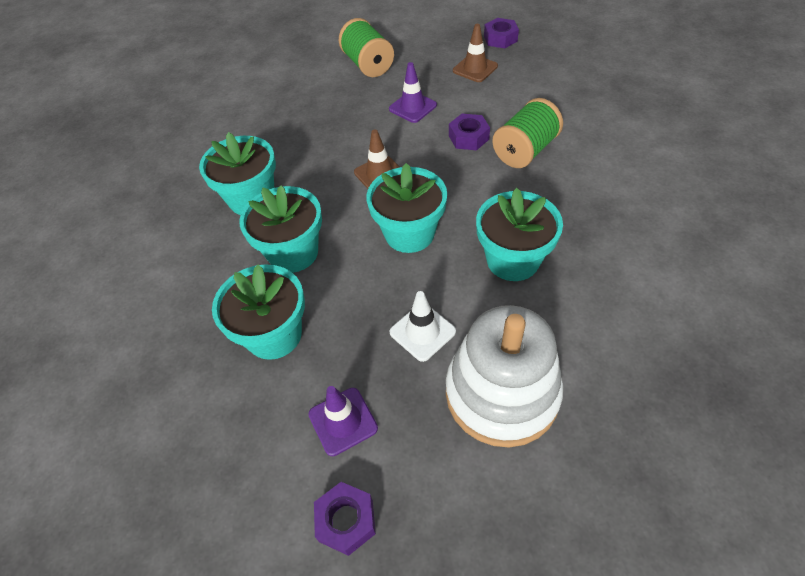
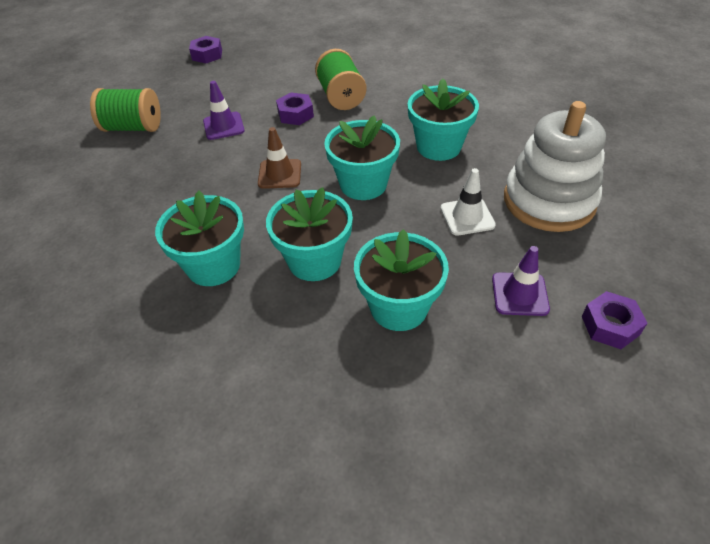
camera: 60 degrees left, 5 degrees down
(475, 68) = (223, 79): brown traffic cone -> none

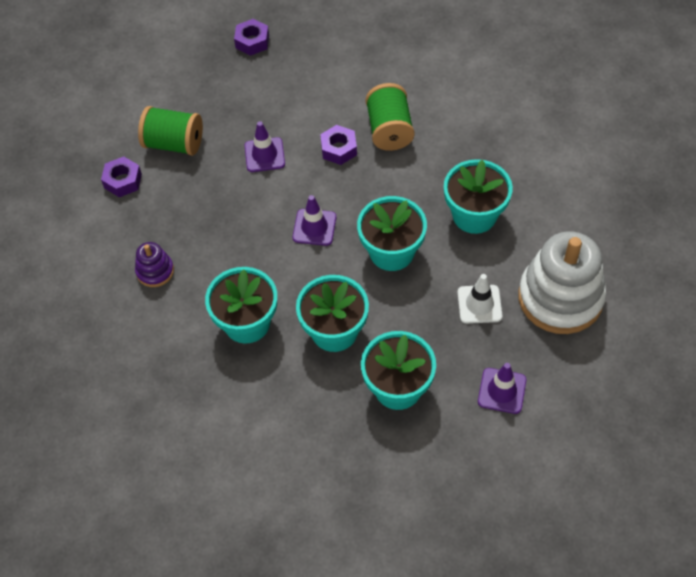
camera: 10 degrees right, 10 degrees up
(108, 231) = (155, 271): none -> purple stacking toy
(280, 174) = (314, 227): brown traffic cone -> purple traffic cone
(610, 325) = (566, 431): purple nut -> purple nut (123, 181)

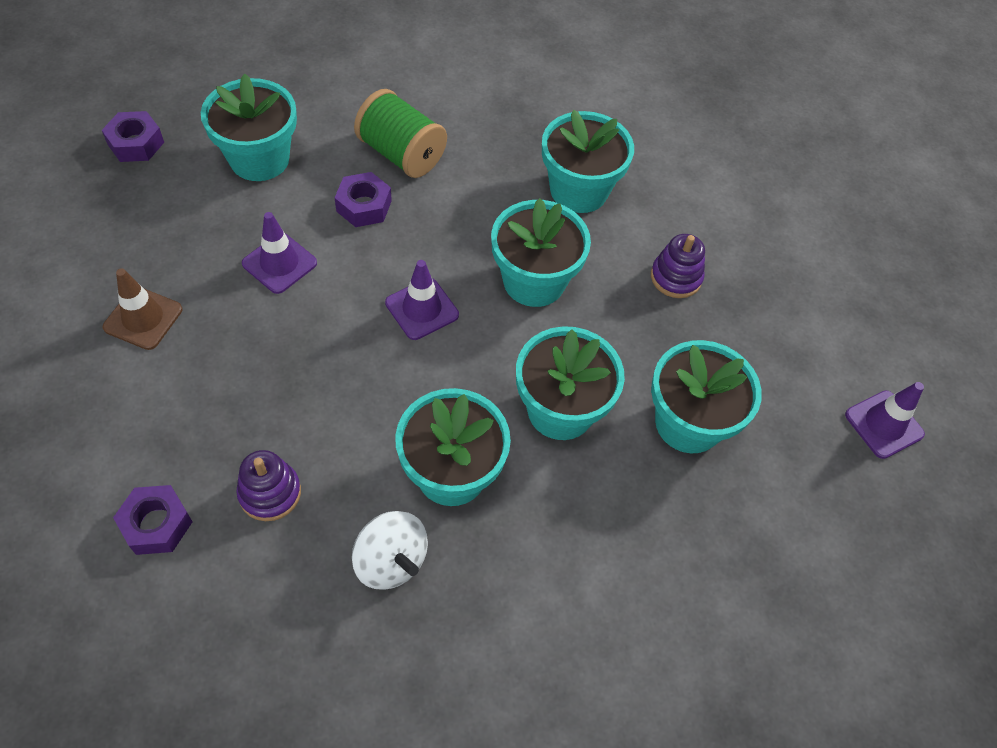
camera: 50 degrees left, 0 degrees up
(123, 181) = (112, 408): purple nut -> purple nut (156, 524)
(174, 143) = (143, 318): green spool -> brown traffic cone
(179, 343) = (391, 561): none -> white spinning top
(308, 87) = (259, 159): none -> turquoise flower pot
(479, 304) = (676, 277): white traffic cone -> purple stacking toy
(502, 391) = (786, 350): purple traffic cone -> purple traffic cone (883, 424)
(560, 298) = (740, 221): white stacking toy -> none

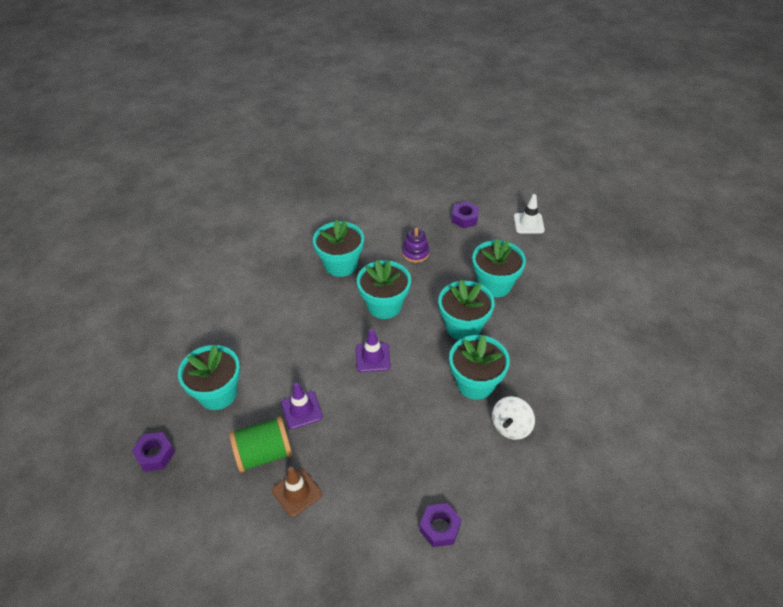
camera: 55 degrees left, 10 degrees down
(270, 493) = (447, 466): purple stacking toy -> none
(364, 206) = (288, 356): purple nut -> purple nut (464, 218)
(391, 561) = (511, 427): white spinning top -> white spinning top turned 135 degrees clockwise
(401, 154) = (264, 326): green spool -> green spool (264, 454)
(883, 424) = (528, 223): purple traffic cone -> white traffic cone

